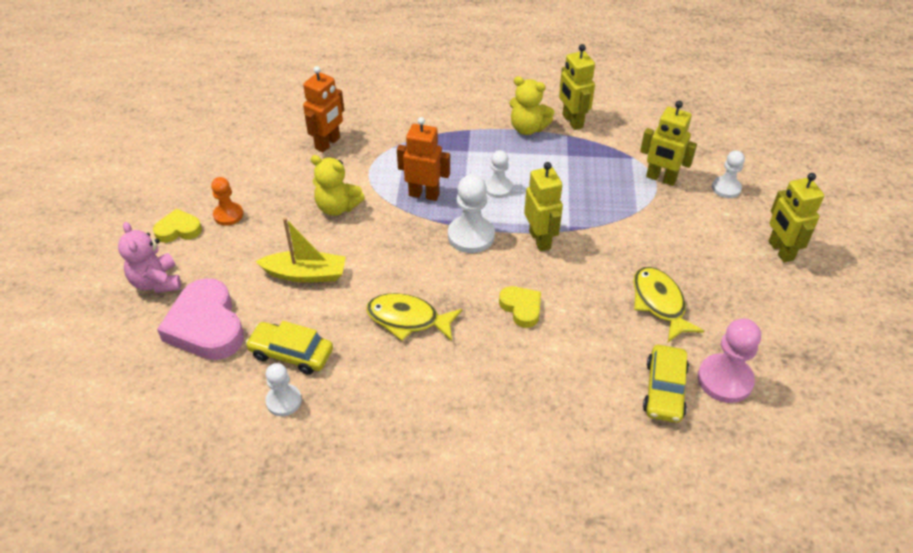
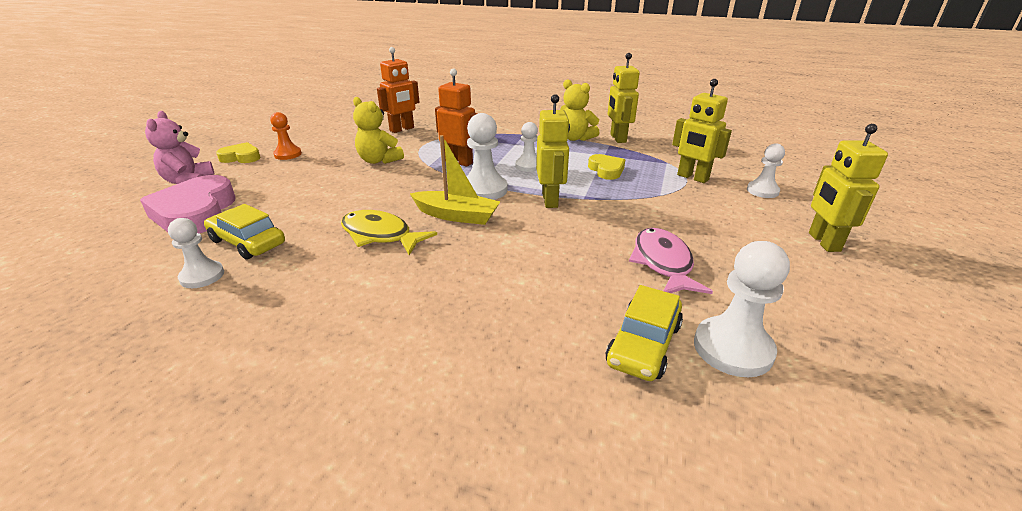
camera: 15 degrees right, 15 degrees down
(305, 274) = (314, 193): yellow boat -> yellow boat (457, 216)
(521, 308) = (502, 244): yellow heart -> yellow heart (606, 170)
(659, 303) = (663, 263): yellow fish -> pink fish
(725, 380) = (732, 349): pink pawn -> white pawn

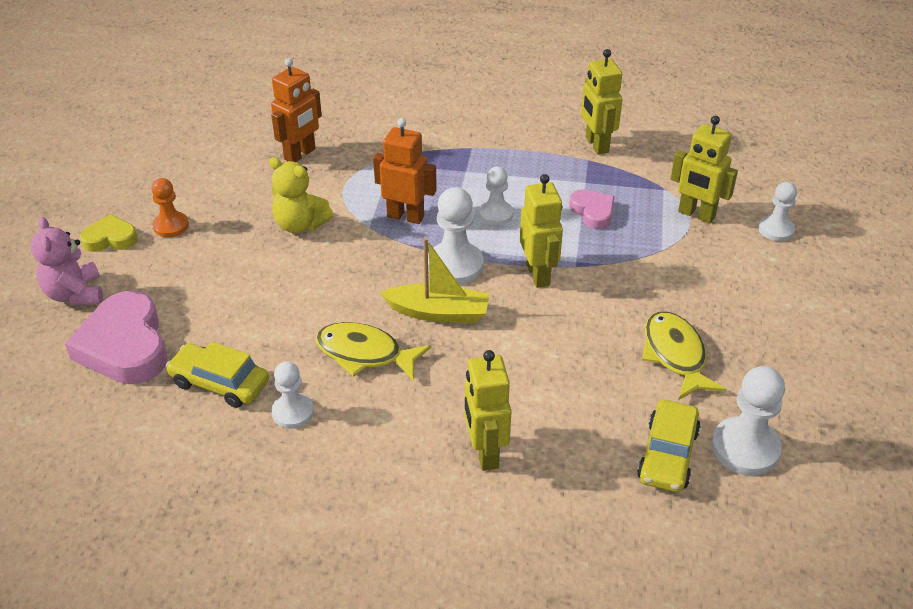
camera: 10 degrees left, 10 degrees up
(202, 276) = (202, 435): white pawn -> white pawn (293, 412)
(575, 138) = (541, 150): yellow teddy bear -> none
(606, 170) = (593, 212): yellow heart -> pink heart
(663, 263) = (675, 355): pink fish -> yellow fish
(823, 242) = (834, 304): yellow robot -> yellow robot (485, 453)

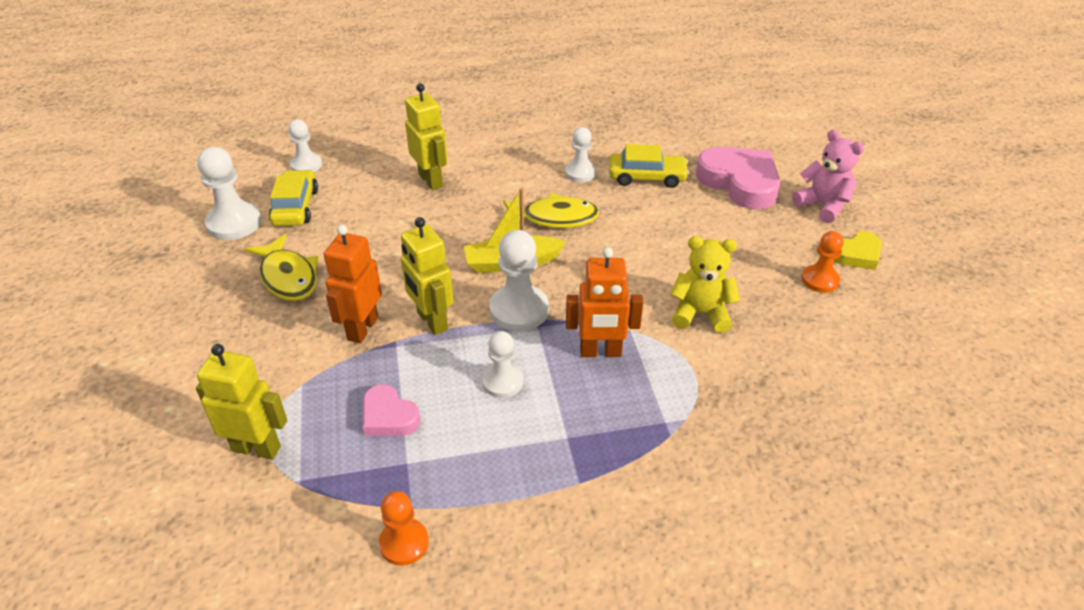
camera: 160 degrees right, 0 degrees up
(300, 154) = (782, 405): orange robot -> orange robot (362, 328)
(596, 145) = (404, 543): yellow robot -> orange pawn
(776, 230) = (154, 451): white pawn -> white pawn (306, 165)

